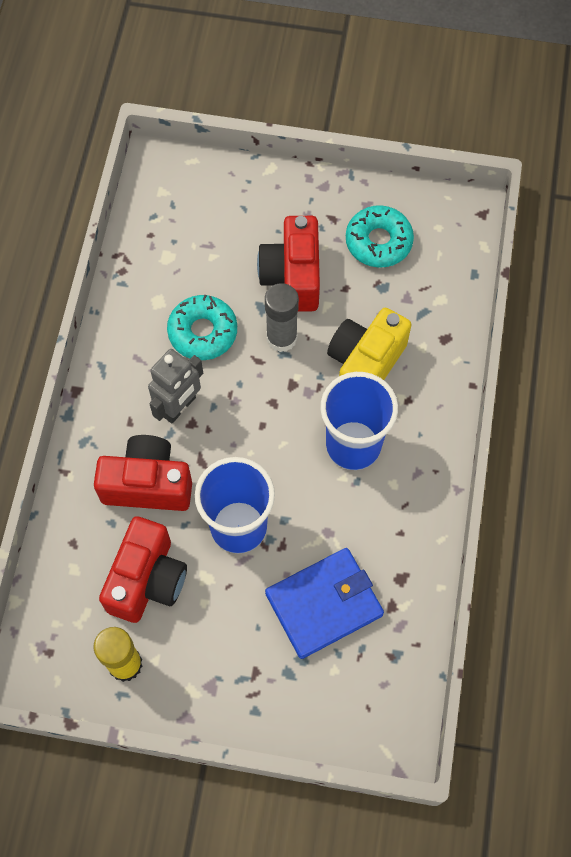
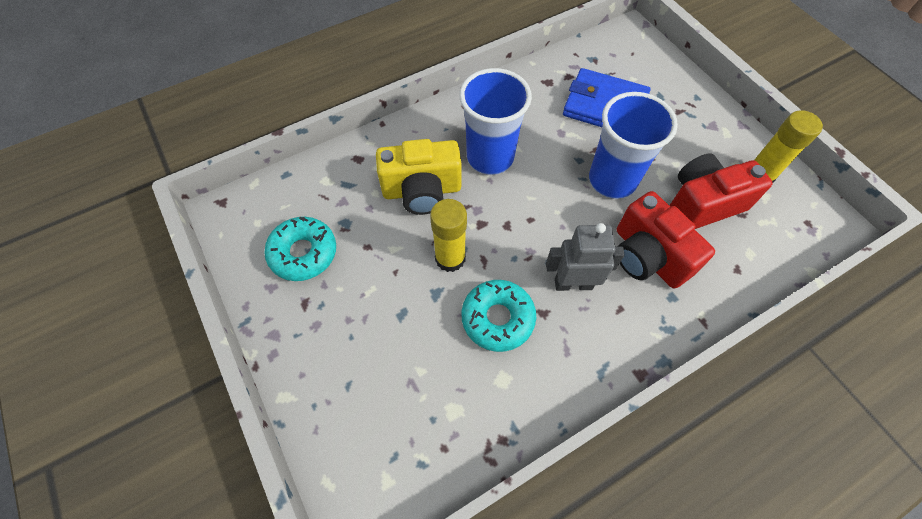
camera: 130 degrees left, 5 degrees down
(281, 338) = (450, 258): grey glue stick -> yellow glue stick
(292, 276) = (388, 291): red camera -> none

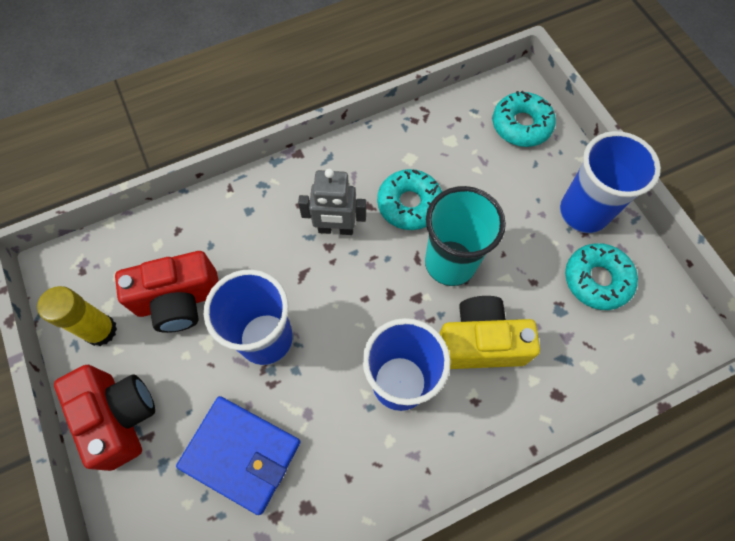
camera: 175 degrees left, 5 degrees up
(301, 325) = (583, 212): none -> blue cup
(359, 444) = (521, 125): none -> turquoise donut
(450, 258) = (450, 263): yellow glue stick -> turquoise cup
(648, 256) = (257, 249): red camera -> red camera (120, 416)

